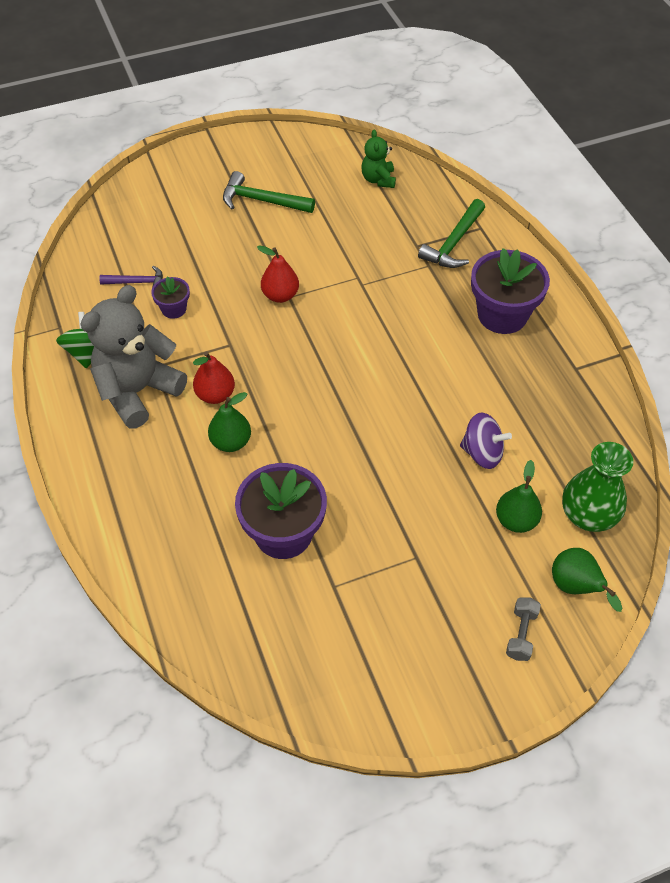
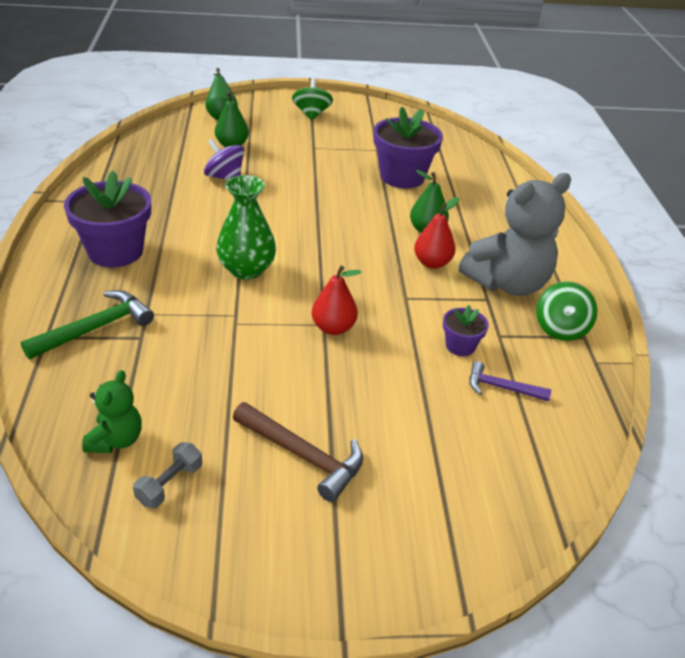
camera: 165 degrees left, 15 degrees down
(261, 200) = (303, 456): green hammer -> brown hammer
(461, 647) = (311, 114): none -> green spinning top
(521, 634) = (271, 110): grey dumbbell -> grey dumbbell (170, 484)
(588, 515) = (180, 136): green vase -> green vase (246, 269)

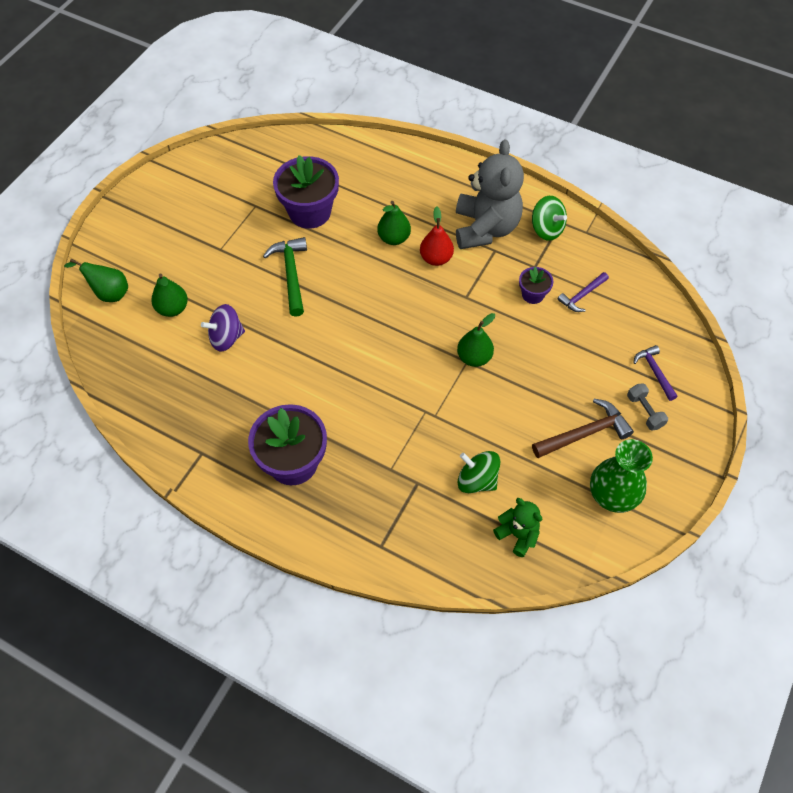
camera: 55 degrees left, 20 degrees up
(96, 328) = (389, 509): green hammer -> green hammer (291, 274)
(170, 484) = (572, 517): grey dumbbell -> grey dumbbell (644, 411)
(246, 269) = (373, 380): green vase -> green vase (612, 494)
(311, 114) = (158, 221): green spinning top -> green spinning top (477, 480)
(333, 328) = (474, 357): red pear -> green pear
(456, 497) = (654, 372): none -> purple hammer

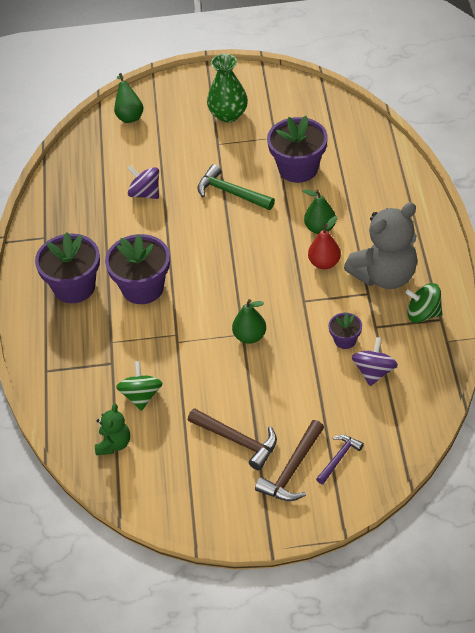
camera: 60 degrees right, 10 degrees down
(172, 308) = (145, 153): green pear -> none
(291, 274) = (231, 193): green hammer -> green hammer turned 105 degrees counterclockwise
(345, 406) = (142, 288): none -> purple flower pot
(546, 229) = (423, 314): green spinning top -> green spinning top turned 90 degrees clockwise
(582, 296) = (374, 372): purple hammer -> purple spinning top
(612, 494) = (195, 486): green vase -> green vase (228, 114)
(644, 411) = (292, 470): grey dumbbell -> brown hammer

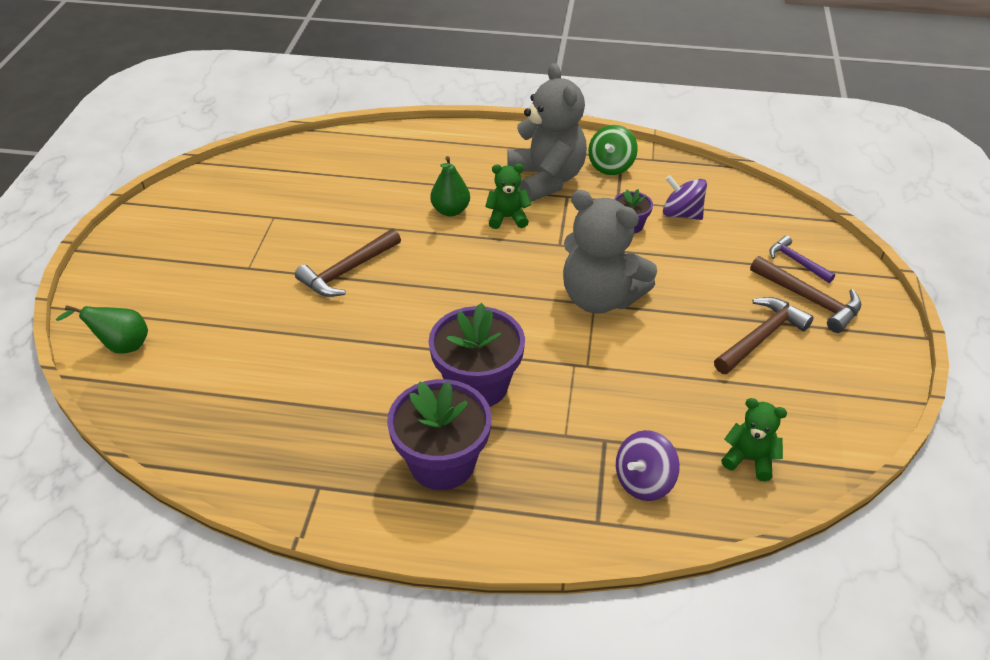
camera: 80 degrees left, 5 degrees down
(141, 396) = (671, 417): green spinning top -> none
(145, 193) = (296, 354): purple spinning top -> purple spinning top (644, 481)
(228, 114) = (200, 248): green vase -> none
(231, 193) = (347, 271): green hammer -> brown hammer
(250, 336) = (600, 298): green pear -> grey teddy bear
(298, 168) = (341, 208): purple flower pot -> none
(324, 263) = (507, 218): red pear -> green teddy bear

